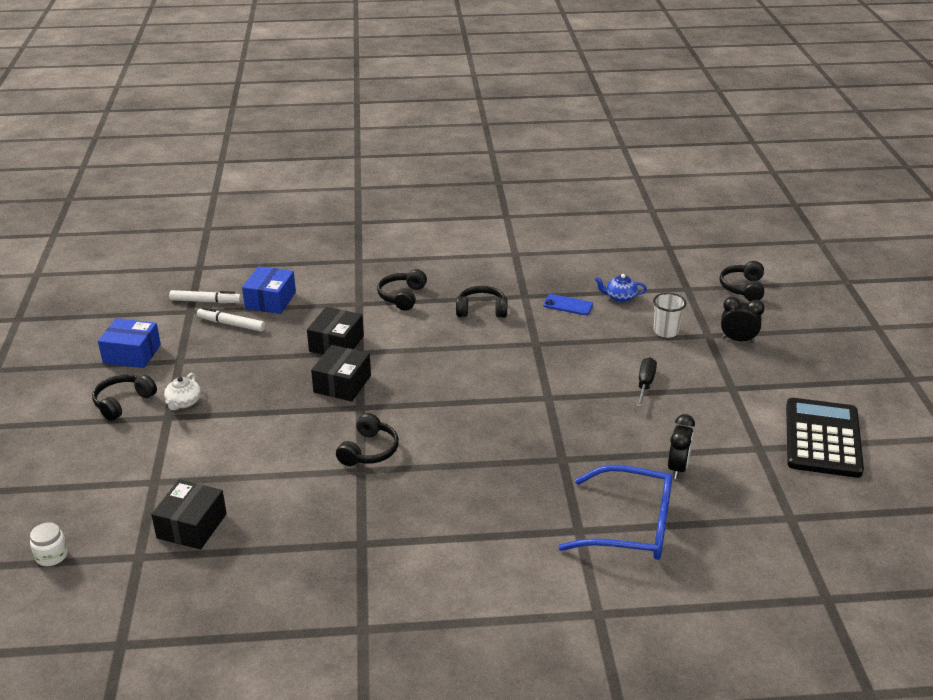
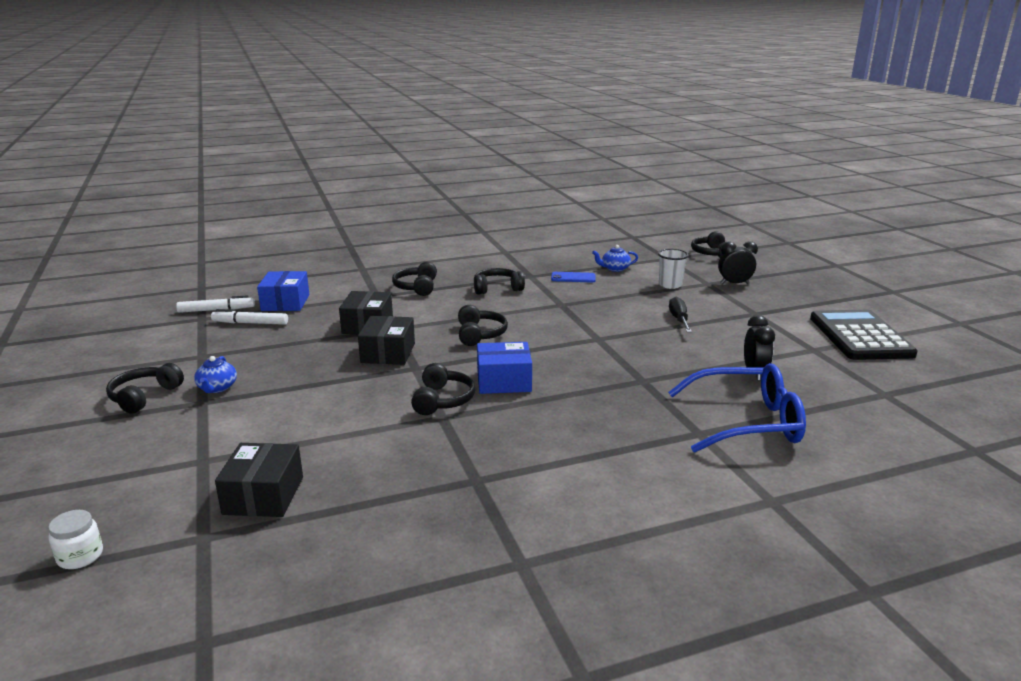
camera: 15 degrees left, 10 degrees down
(132, 354) = (145, 357): blue box -> blue box (504, 381)
(183, 402) = (217, 388): white teapot -> blue teapot
(436, 373) = (479, 334): none -> black headphones

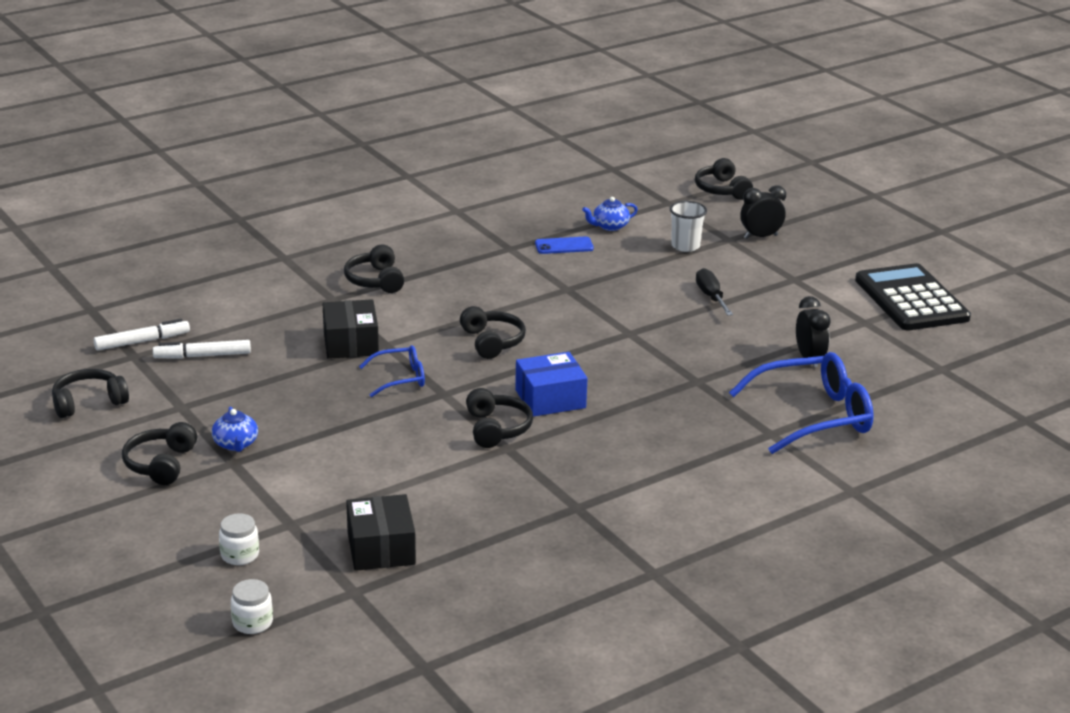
camera: 15 degrees left, 5 degrees up
(133, 484) = (240, 555): none -> white jar
(285, 302) = (223, 321): blue box -> none
(388, 353) = (400, 378): black box -> blue glasses
(497, 288) = (478, 272): black headphones -> black headphones (88, 402)

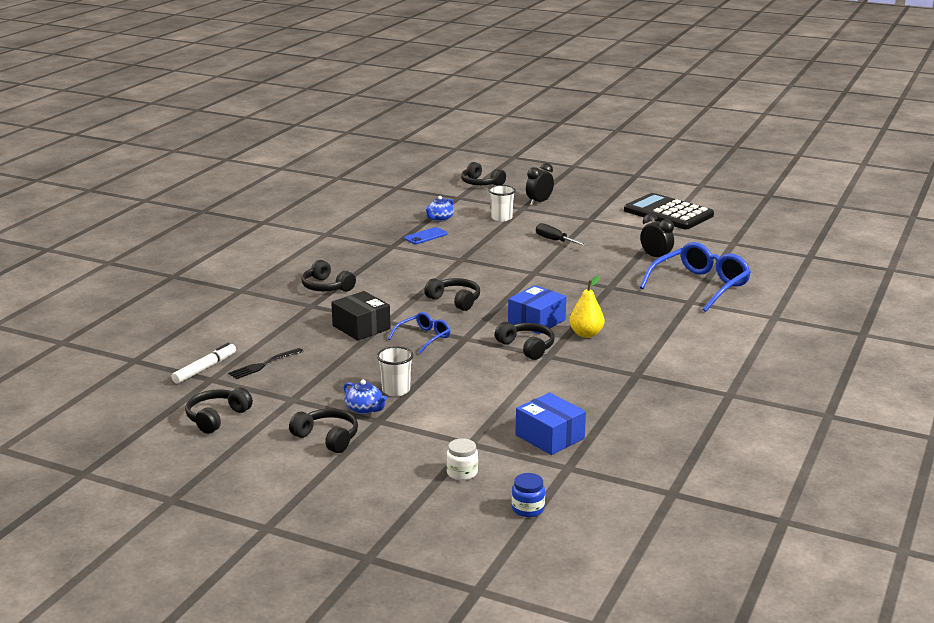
camera: 30 degrees left, 5 degrees down
(161, 464) = (327, 438): black headphones -> black headphones turned 150 degrees clockwise
(202, 356) = (264, 364): white marker -> black fork
(252, 623) = (528, 509): white jar -> blue jar
(293, 433) = (396, 390): none -> white cup
(381, 548) = (550, 437): black box -> blue box
(586, 435) = (586, 334): none -> yellow pear

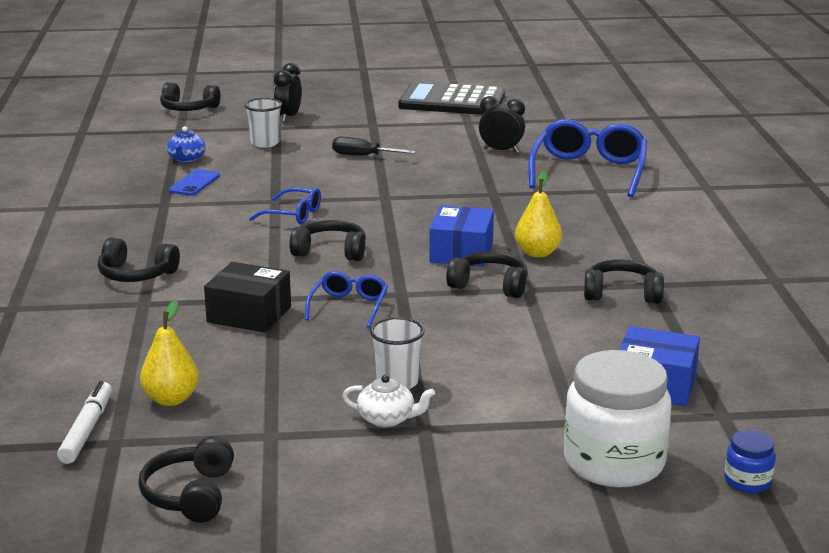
camera: 30 degrees left, 0 degrees up
(264, 364) = (171, 399): black fork -> yellow pear
(327, 438) = (385, 473): black headphones -> black headphones (622, 294)
(365, 409) = (387, 419): blue teapot -> white teapot
(461, 271) = (293, 215): none -> blue glasses
(462, 473) = (614, 463): white jar -> white jar, size x2.21

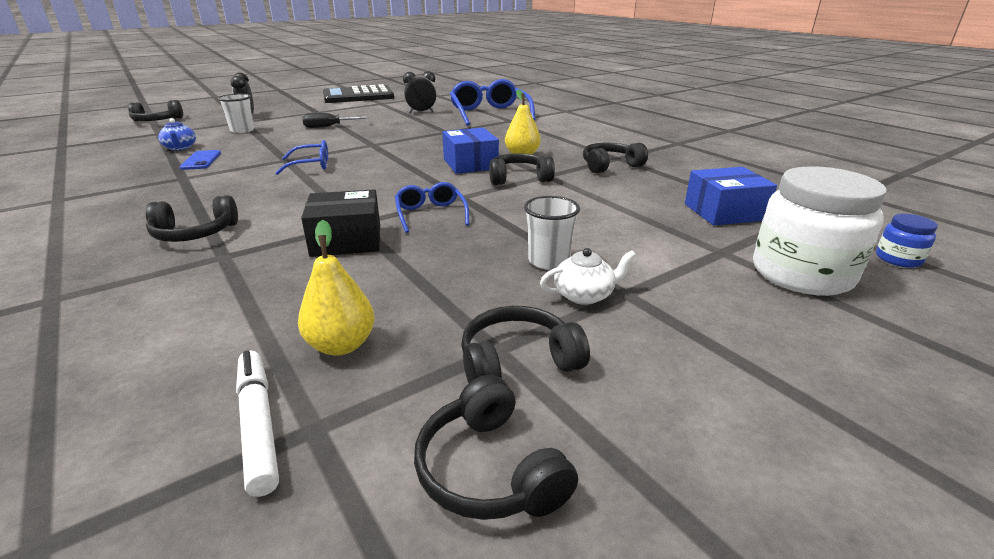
camera: 30 degrees left, 5 degrees up
(331, 251) = (369, 182): black headphones -> black headphones (518, 362)

